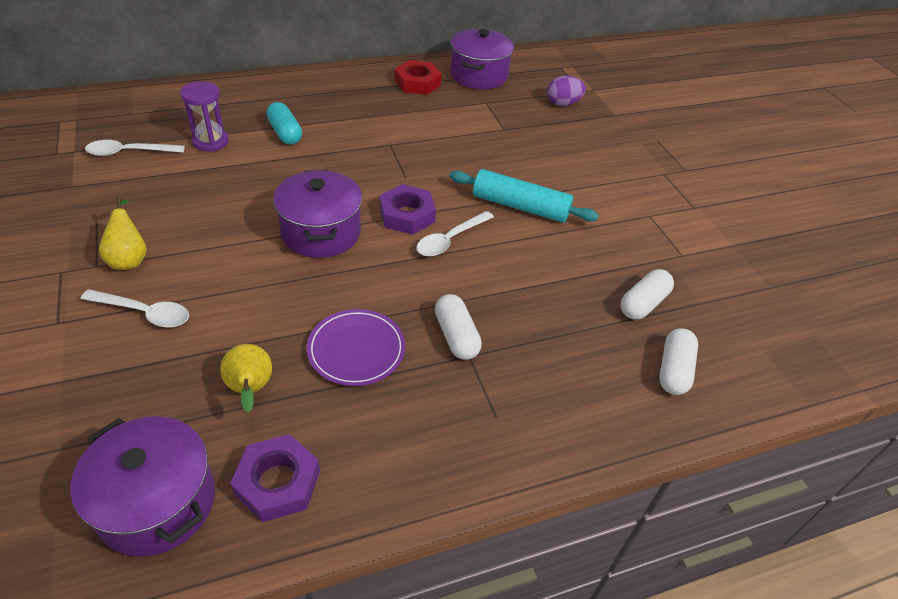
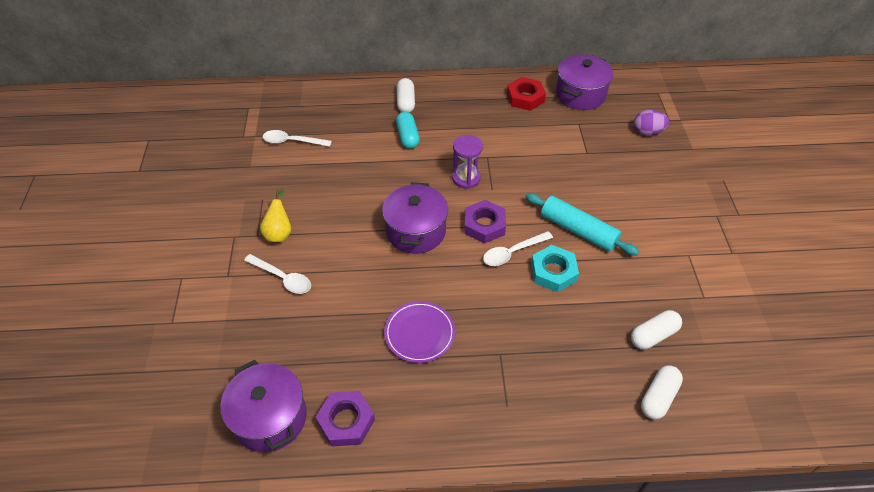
camera: 20 degrees right, 5 degrees up
(210, 142) = (351, 138): purple hourglass -> purple hourglass (466, 178)
(250, 390) = (341, 350): yellow pear -> none
(456, 336) = (495, 336): white capsule -> white capsule (405, 102)
(506, 254) = (553, 272): none -> turquoise nut

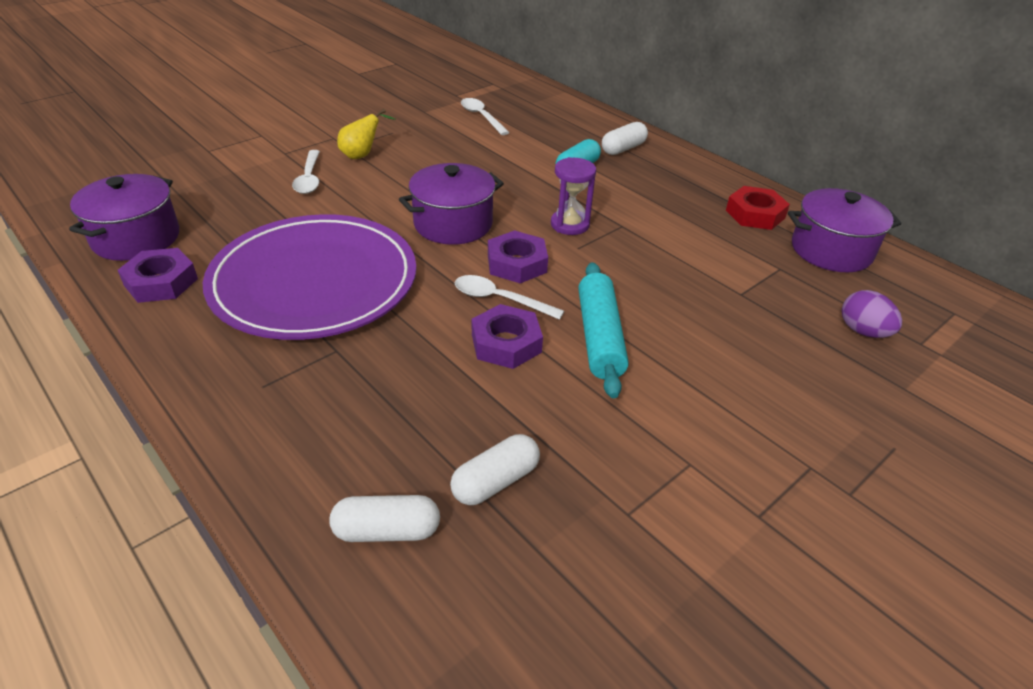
camera: 50 degrees right, 10 degrees down
(419, 333) = (314, 282): purple plate -> purple plate, size x2.20
(553, 272) = (506, 343): turquoise nut -> purple nut
(653, 335) = (495, 481): white capsule -> white capsule turned 60 degrees counterclockwise

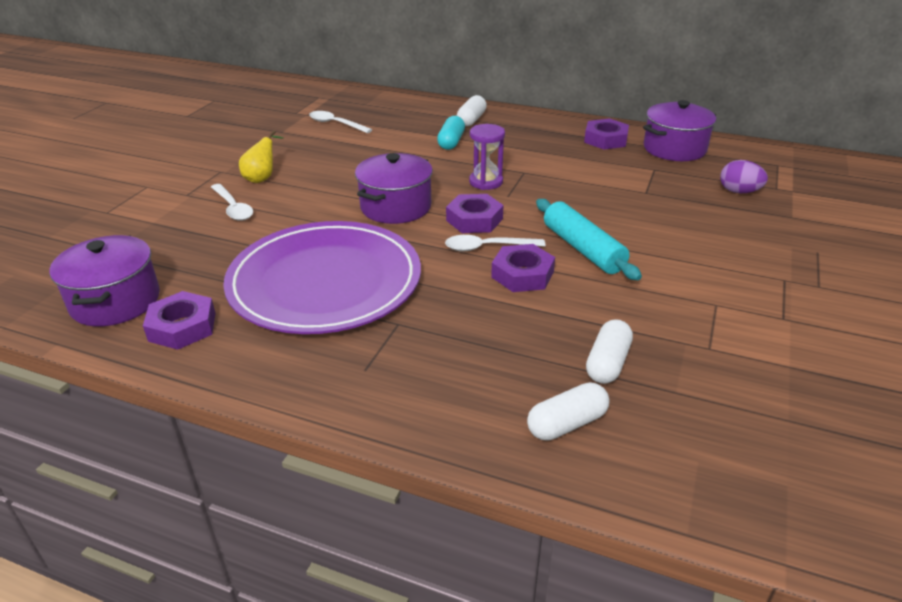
camera: 25 degrees left, 5 degrees down
(755, 214) = (605, 139): red nut -> purple nut

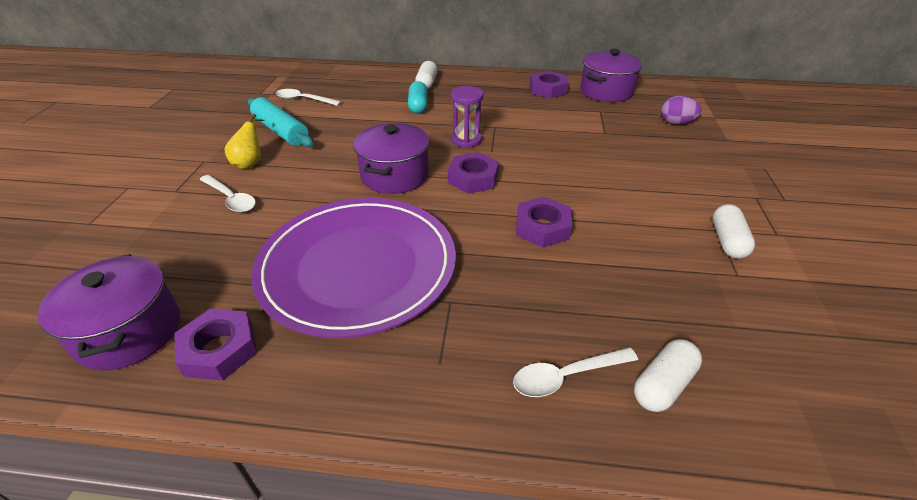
camera: 15 degrees left, 5 degrees up
(487, 247) = (497, 205): white spoon -> white spoon (565, 376)
(583, 249) = (581, 193): turquoise rolling pin -> turquoise rolling pin (281, 131)
(607, 363) = (663, 308): white capsule -> white capsule (727, 241)

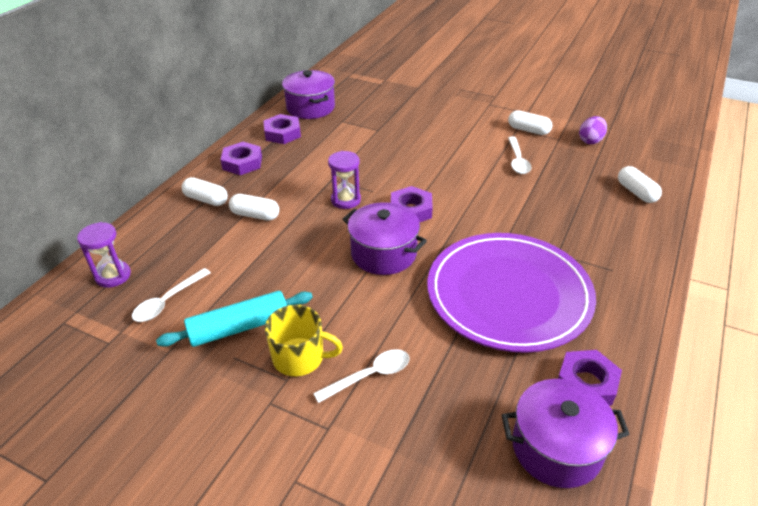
camera: 70 degrees left, 0 degrees up
(250, 162) = (300, 357): yellow pear -> yellow mug
(325, 77) = (113, 276): none -> purple hourglass
(418, 106) = (255, 215): turquoise capsule -> white capsule
(542, 227) = (490, 194): purple nut -> purple nut (242, 163)
(565, 376) = (628, 223): white spoon -> white spoon (517, 161)
(676, 123) = (383, 97): purple egg -> purple egg (590, 141)

